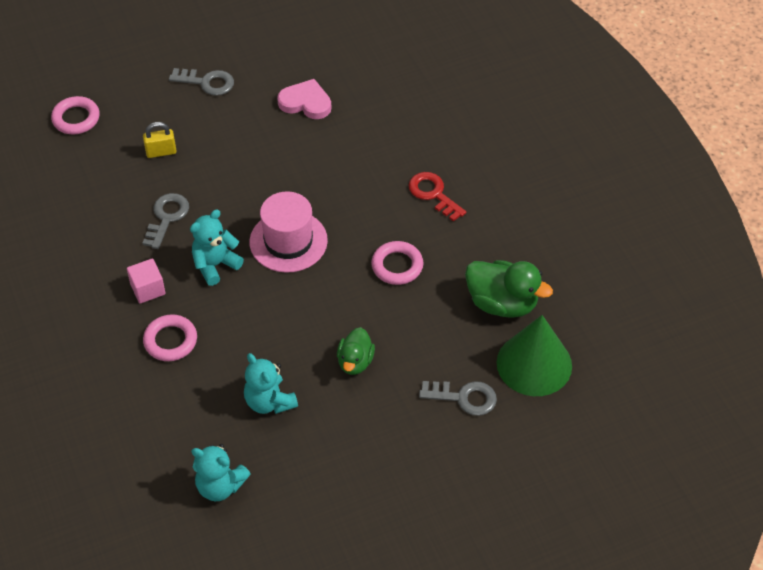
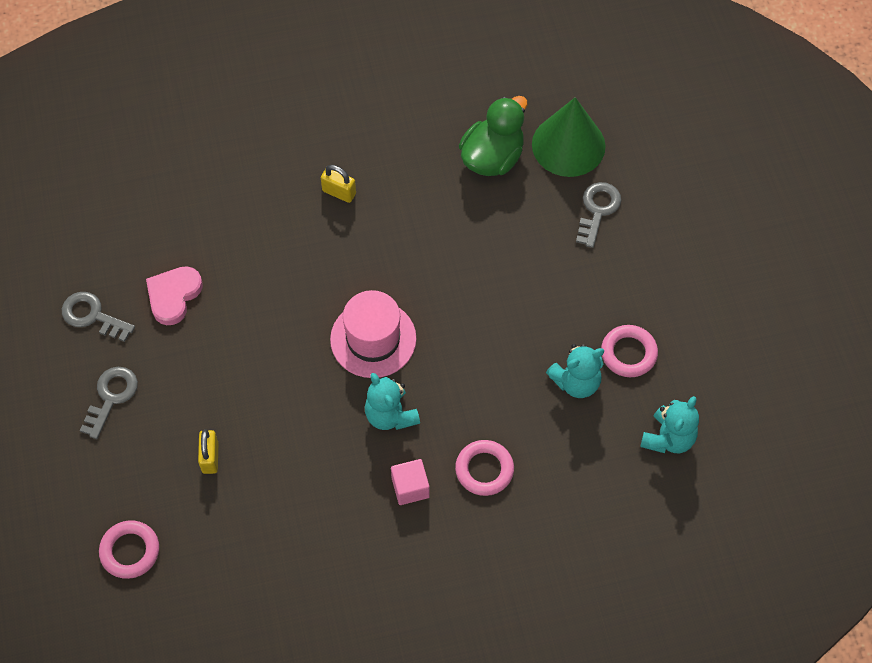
camera: 80 degrees left, 10 degrees up
(167, 217) = (311, 459): grey key -> grey key (92, 316)
(355, 362) = (540, 297): green duck -> none
(397, 266) = (427, 241): pink ring -> pink ring (628, 353)
(433, 194) = (339, 192): red key -> yellow padlock

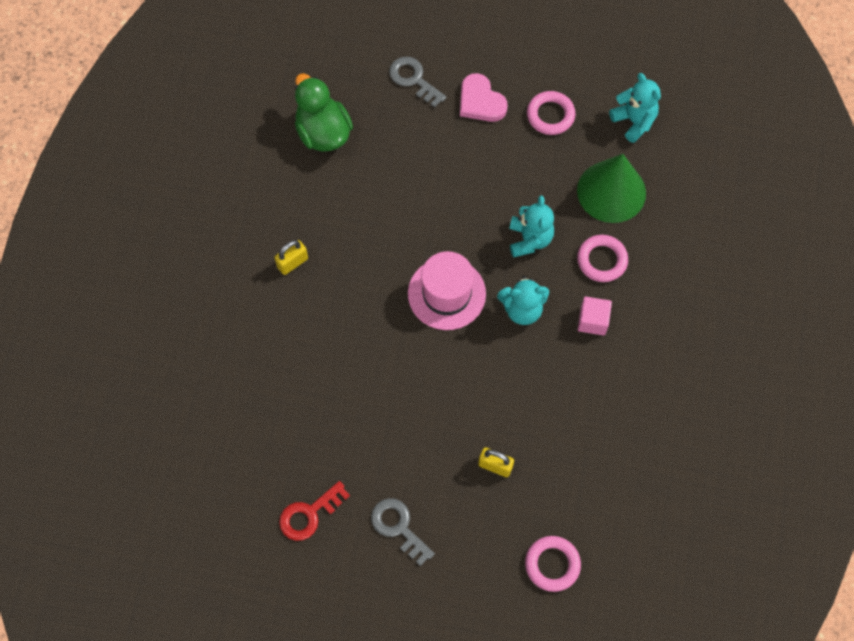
camera: 65 degrees left, 5 degrees up
(92, 316) = (309, 514): grey key -> red key
(173, 296) = (324, 437): pink heart -> pink heart (480, 101)
(568, 145) = (342, 73): green cone -> green cone (611, 191)
(576, 382) = (557, 162): turquoise teddy bear -> turquoise teddy bear (529, 239)

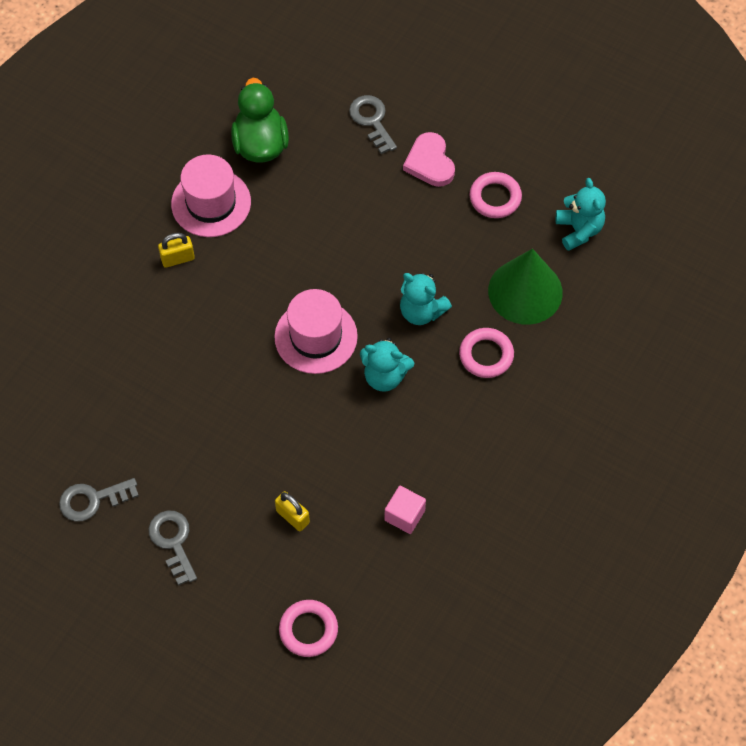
camera: 20 degrees right, 5 degrees down
(301, 201) = (211, 203): none -> pink hat
(309, 514) = (92, 500): red key -> grey key
(529, 239) = (421, 311): turquoise teddy bear -> turquoise teddy bear turned 105 degrees clockwise
(592, 321) = (451, 411): pink cube -> pink cube (404, 515)

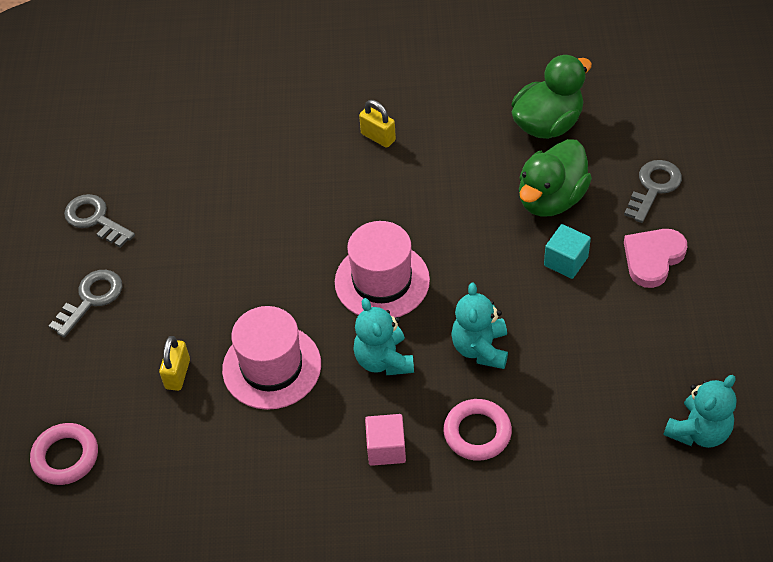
camera: 60 degrees right, 10 degrees down
(211, 203) = (454, 126): pink hat -> pink hat (272, 367)
(330, 187) = (551, 199): none -> green duck
(391, 214) = (566, 261): none -> turquoise cube
(404, 515) = (242, 466): pink cube -> pink cube (386, 448)
(495, 198) = (665, 335): pink ring -> none
(525, 291) = (581, 424): green cone -> none

